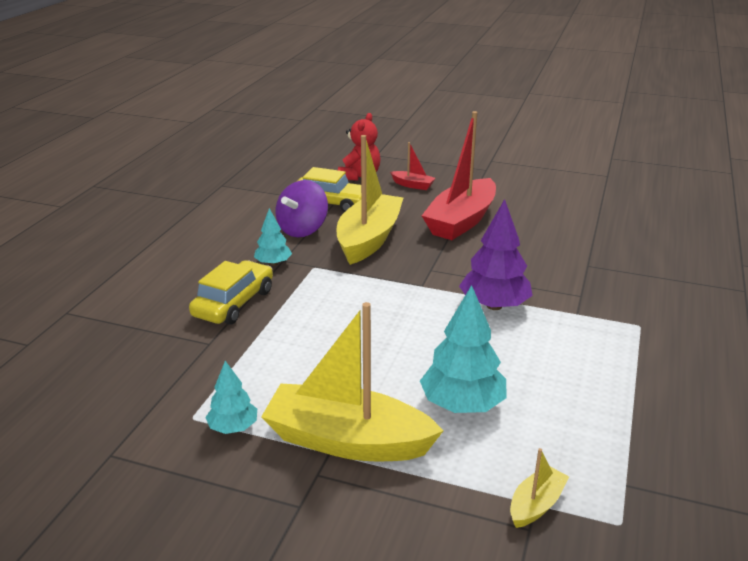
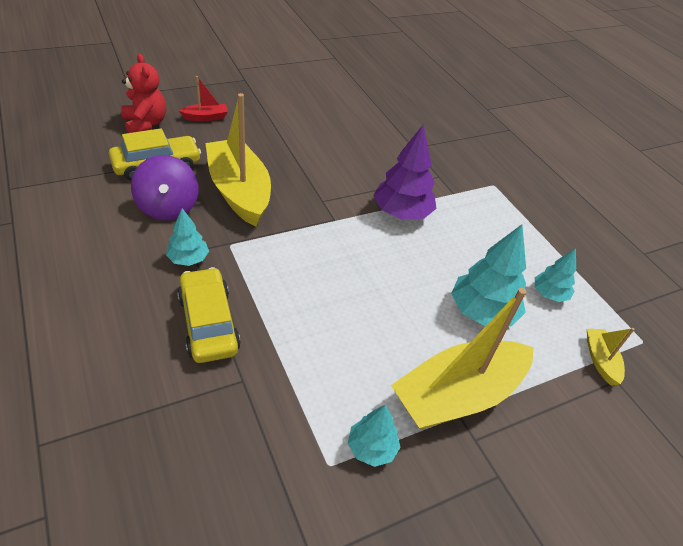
camera: 50 degrees left, 15 degrees up
(461, 221) = (288, 141): red boat -> none
(561, 430) = (549, 294): none -> turquoise tree

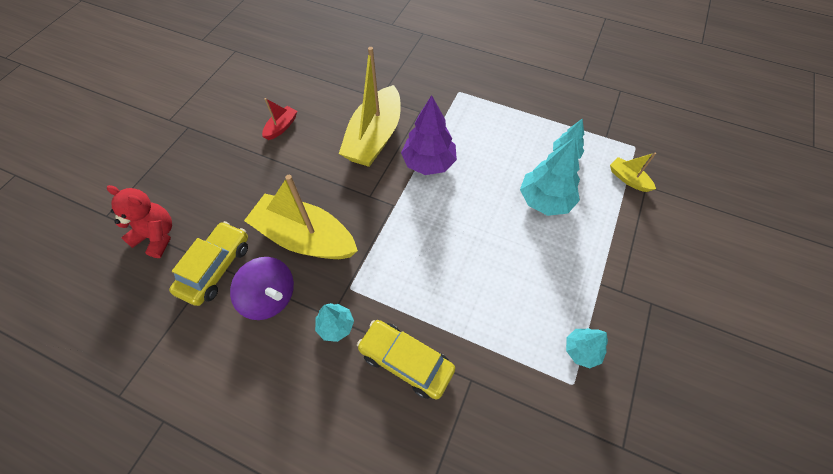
camera: 35 degrees left, 15 degrees up
(206, 117) = (200, 190): red boat -> red boat (281, 127)
(457, 395) = (587, 271): yellow boat -> yellow boat (374, 137)

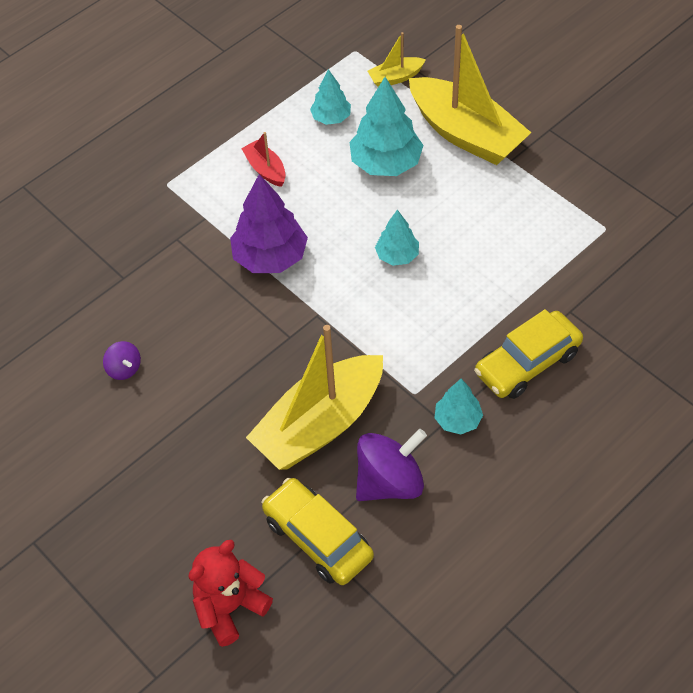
camera: 65 degrees left, 5 degrees down
(281, 127) = (109, 413): red boat -> red boat (265, 169)
(314, 122) = (124, 369): none -> purple spinning top
(374, 137) = (194, 304): yellow boat -> yellow boat (466, 134)
(581, 350) = (575, 207): turquoise tree -> turquoise tree (397, 256)

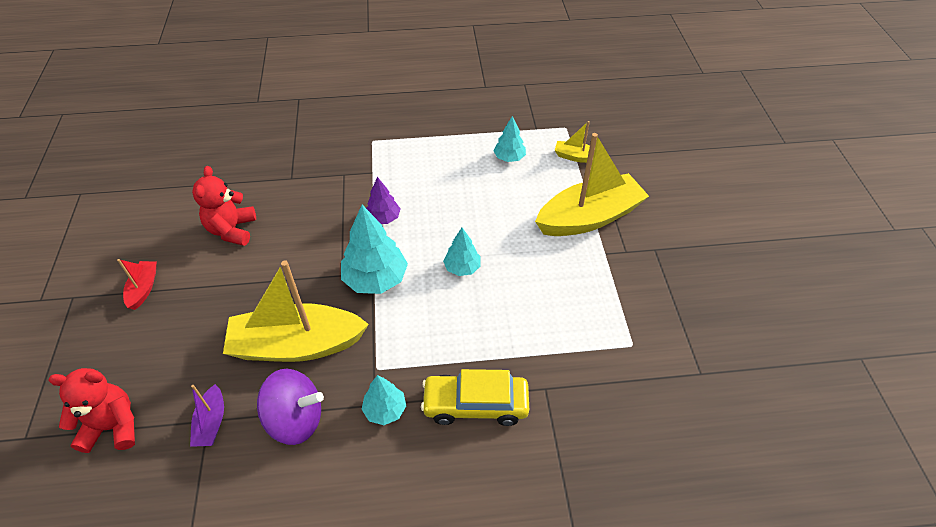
camera: 35 degrees right, 5 degrees down
(124, 369) = (232, 230): purple spinning top -> red teddy bear
(265, 169) = (437, 165): red boat -> red boat (144, 288)
(270, 257) = (383, 218): purple tree -> purple tree, size x0.57
(318, 538) = (211, 423): yellow car -> purple boat
(385, 163) = (515, 205): turquoise tree -> turquoise tree (375, 279)
(466, 134) = (589, 217): yellow boat -> yellow boat turned 105 degrees counterclockwise

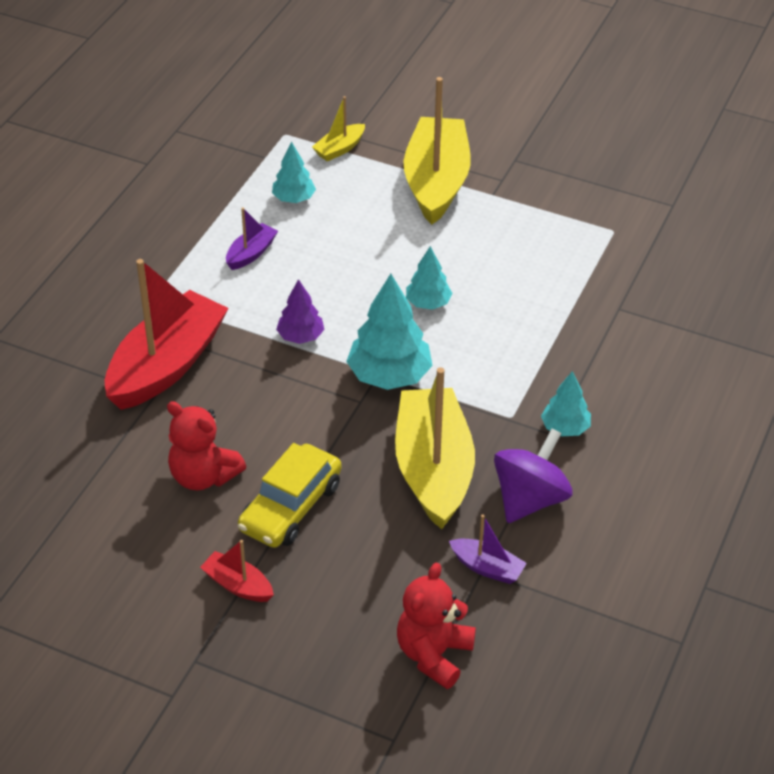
camera: 60 degrees left, 5 degrees down
(297, 345) = (433, 469): yellow boat -> yellow boat turned 150 degrees clockwise
(318, 172) = (167, 365): none -> red boat
(443, 162) = (251, 253): none -> purple boat
(475, 404) = (603, 362): yellow car -> yellow car (290, 507)

